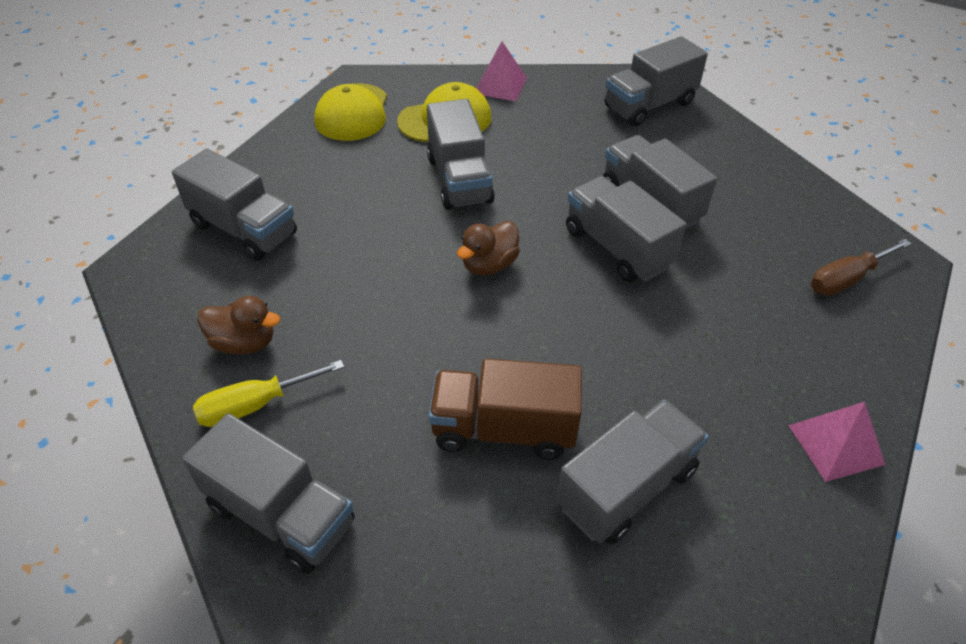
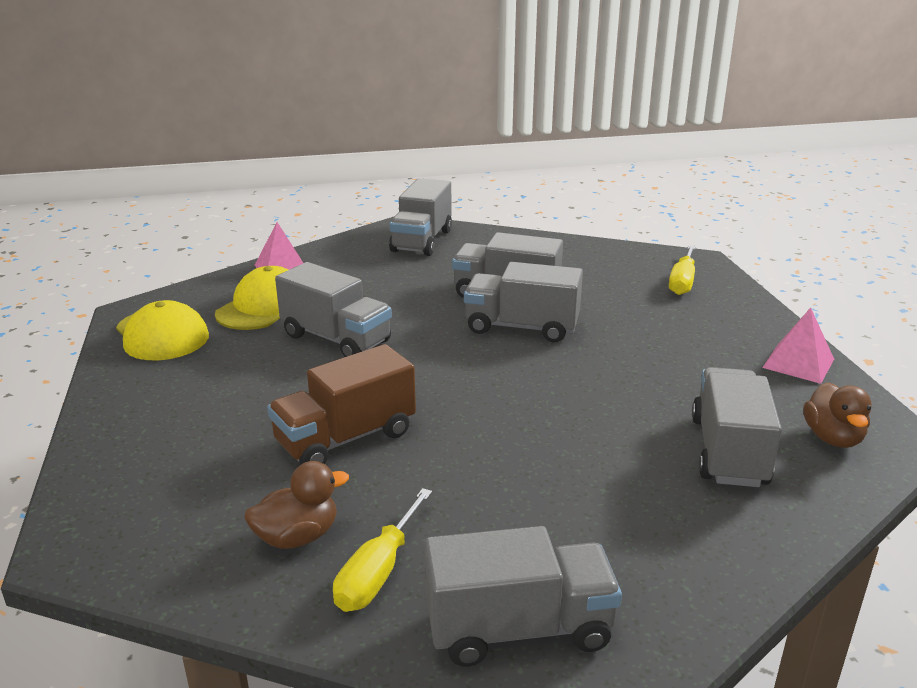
camera: 40 degrees left, 20 degrees down
(244, 229) = (168, 459): grey truck -> none
(489, 265) = (442, 379): brown duck -> brown duck (832, 438)
(503, 429) = (603, 467): brown truck -> brown truck (345, 438)
(846, 279) = (682, 282): brown screwdriver -> yellow screwdriver

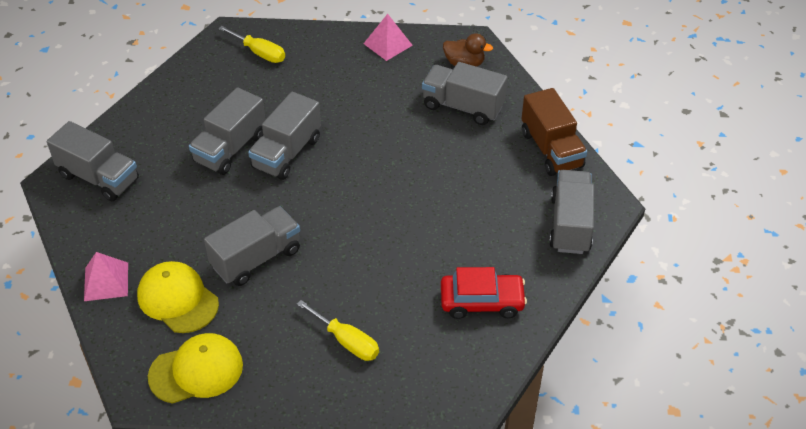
camera: 75 degrees left, 20 degrees up
(297, 537) = (482, 301): brown duck -> red car
(345, 438) = (392, 269): brown truck -> brown truck (551, 149)
(378, 572) = (519, 270): yellow screwdriver -> yellow screwdriver (347, 341)

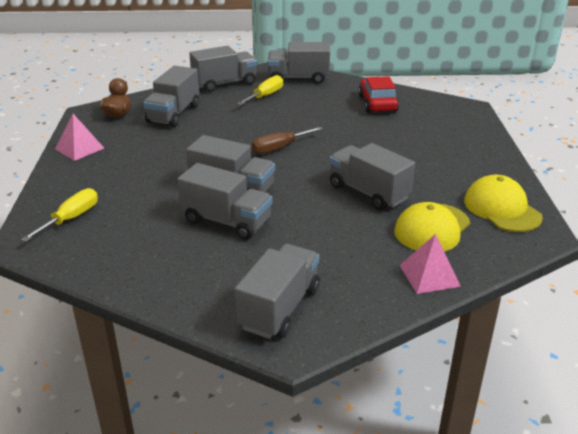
camera: 95 degrees left, 15 degrees down
(347, 341) = (436, 147): yellow screwdriver -> yellow screwdriver (265, 96)
(367, 193) = (279, 148): none -> brown screwdriver
(551, 149) = (224, 83): brown truck -> grey truck

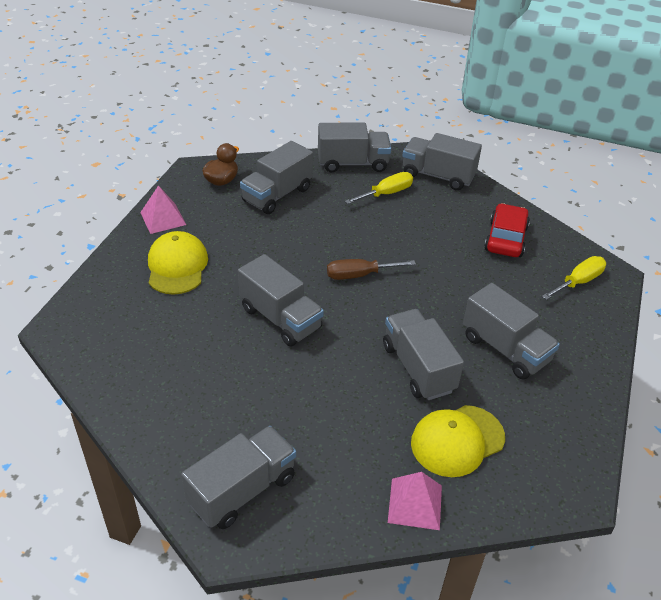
camera: 20 degrees right, 10 degrees up
(71, 218) = (111, 310): yellow screwdriver -> yellow screwdriver (578, 282)
(226, 221) = (252, 361): grey truck -> grey truck (505, 349)
(502, 209) = (553, 439): yellow cap -> yellow cap (177, 266)

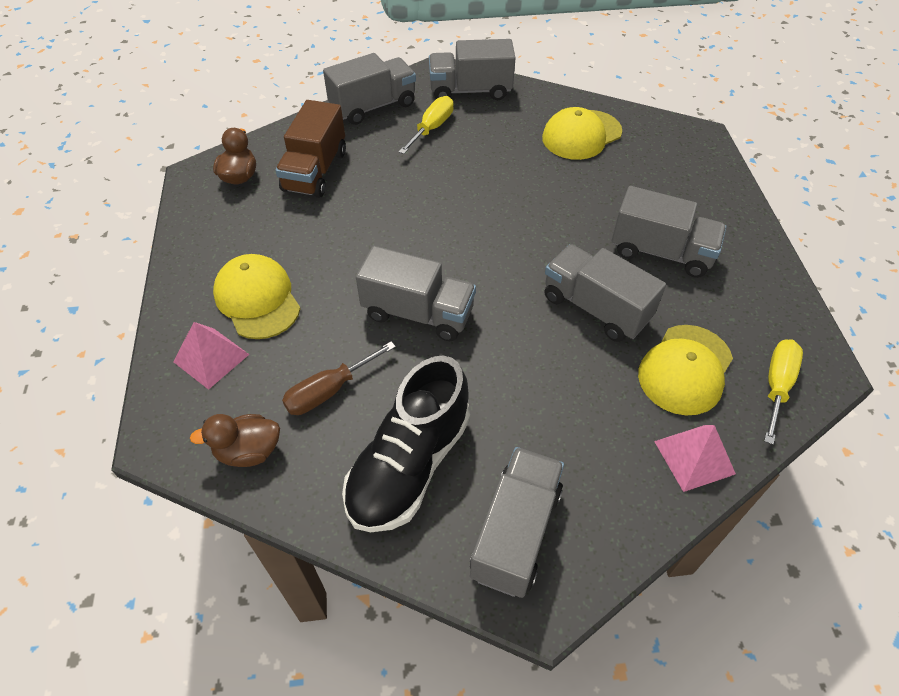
camera: 25 degrees left, 10 degrees up
(105, 359) = (248, 451): none -> brown duck
(163, 218) = (199, 247): pink pyramid -> pink pyramid (211, 358)
(202, 414) = (409, 464): none -> black shoe
(277, 195) = (315, 171): grey truck -> brown truck
(359, 275) = (467, 230): brown screwdriver -> brown screwdriver (329, 391)
(505, 238) = (581, 135): red car -> yellow cap
(578, 282) = (677, 155): yellow screwdriver -> yellow screwdriver (776, 386)

